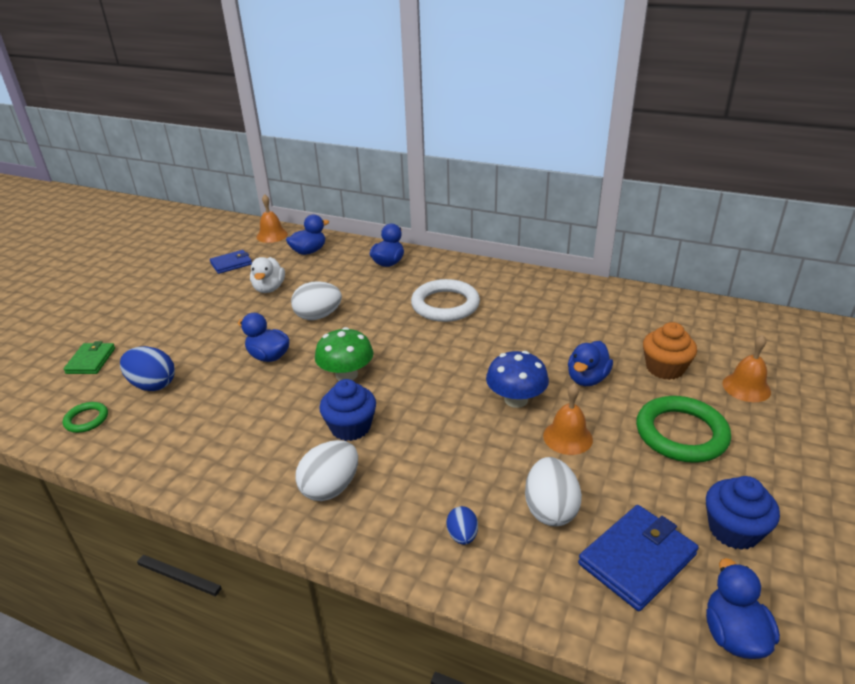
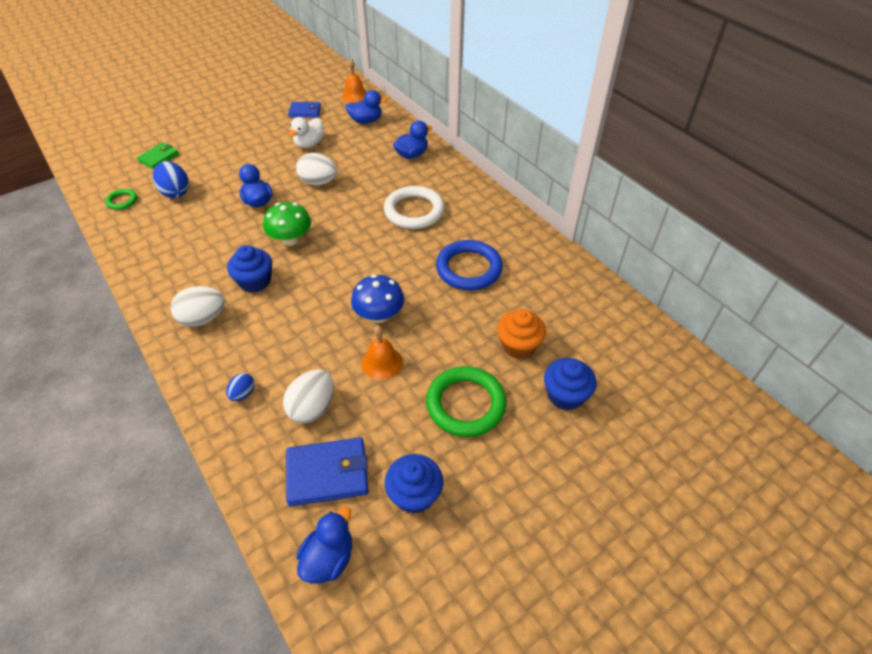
camera: 30 degrees right, 15 degrees up
(550, 329) = (469, 268): none -> blue ring
(587, 379) = (448, 324): blue duck -> none
(746, 387) = (565, 395): orange bell -> blue cupcake

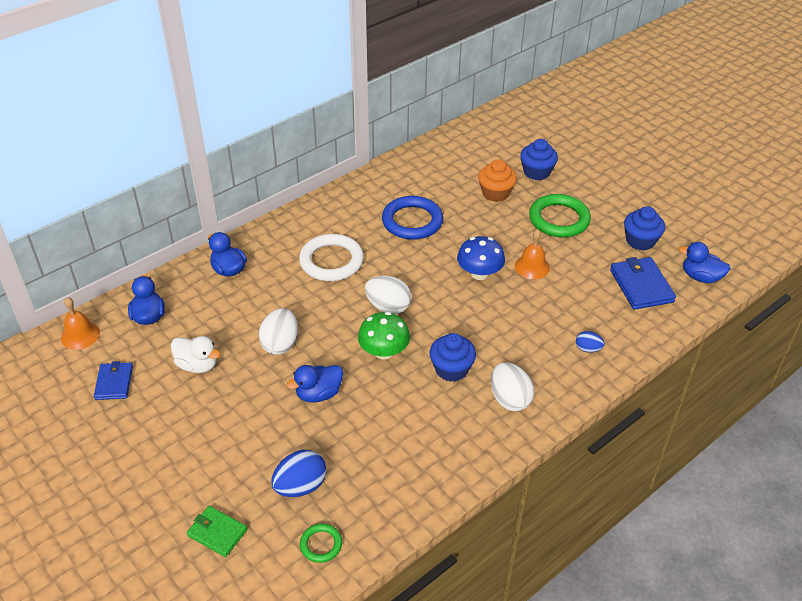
camera: 95 degrees left, 5 degrees down
(312, 407) = (588, 302): white egg -> white egg (388, 307)

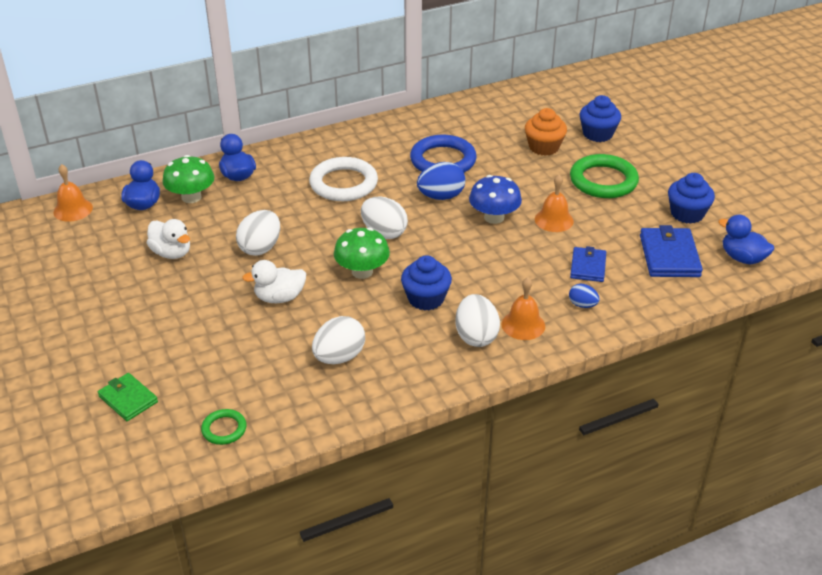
camera: 15 degrees right, 5 degrees down
(114, 383) = (87, 255): blue wallet -> blue wallet (588, 266)
(193, 301) = (191, 197): none -> green mushroom
(300, 486) = (226, 375): blue egg -> blue egg (441, 196)
(318, 394) = (279, 297): blue duck -> white duck
(397, 446) = (339, 357): none -> white egg
(545, 379) = (523, 325): none -> orange bell

